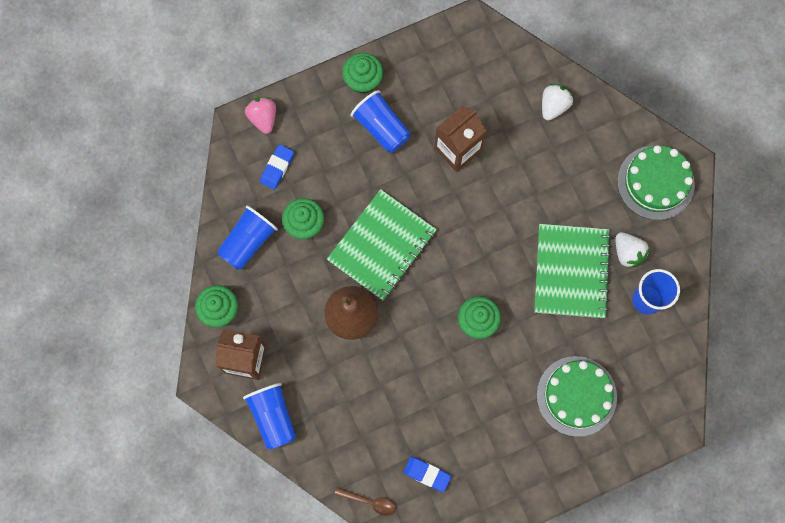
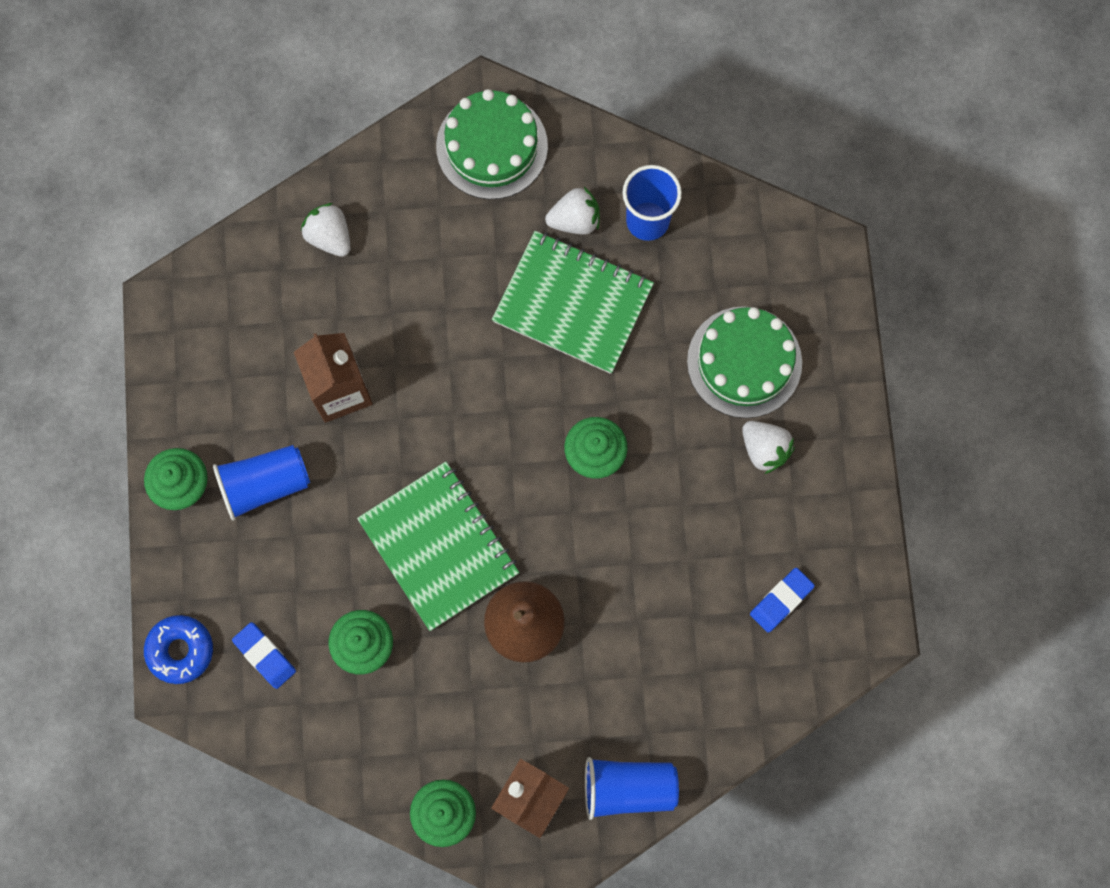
camera: 70 degrees left, 0 degrees up
(248, 242) = (360, 737): blue cup -> none
(263, 118) = (180, 650): pink strawberry -> blue donut
(370, 501) = (792, 692): brown spoon -> none
(523, 429) = (764, 449): none -> white strawberry

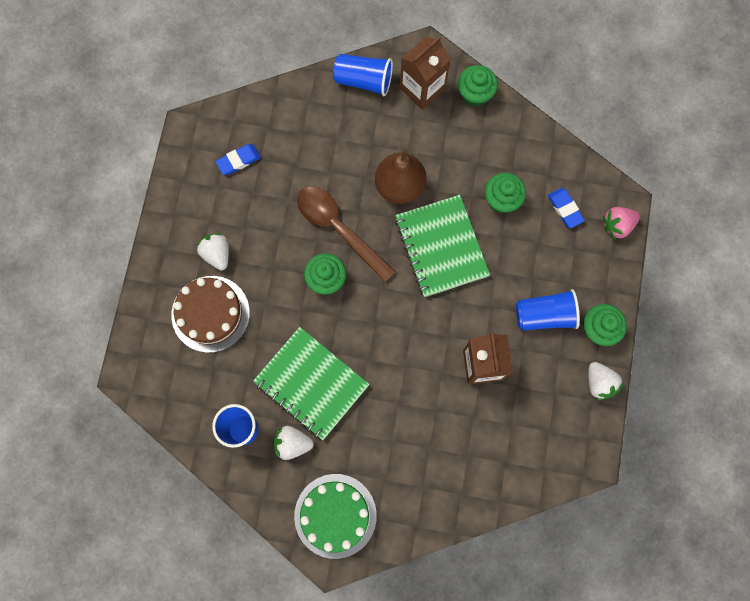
camera: 165 degrees left, 0 degrees up
(180, 650) = (617, 225): blue donut -> pink strawberry
(329, 237) = (466, 477): white strawberry -> white strawberry (599, 383)
(598, 534) = (338, 229): none -> brown spoon
(744, 362) = (210, 314): green cake -> brown cake

